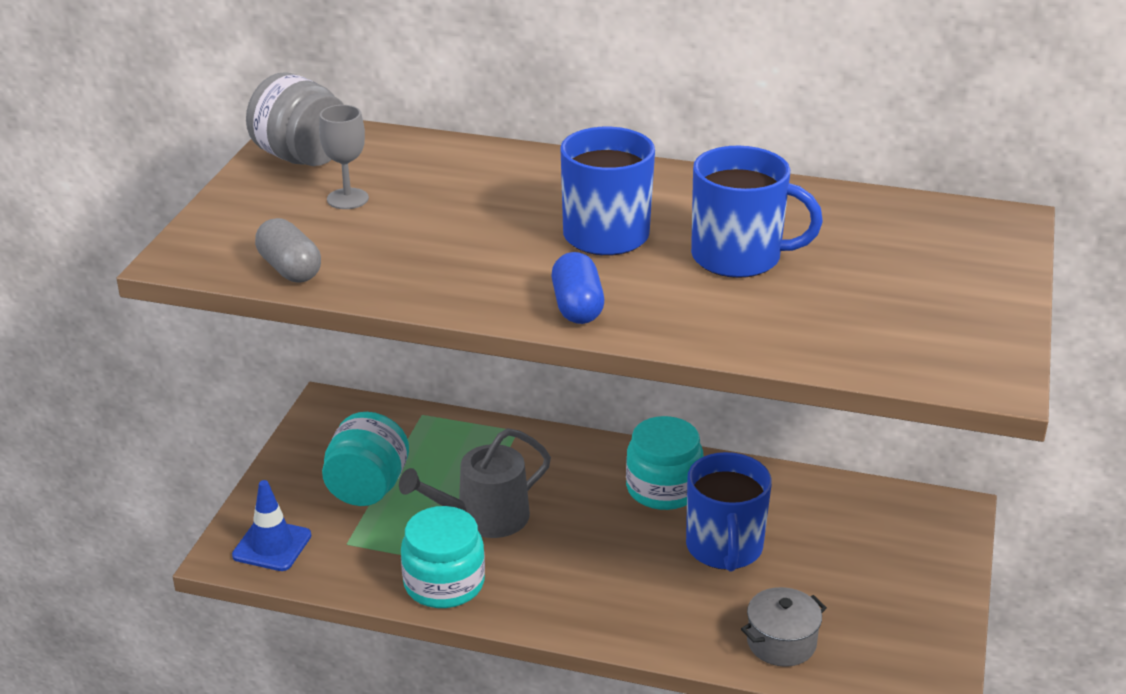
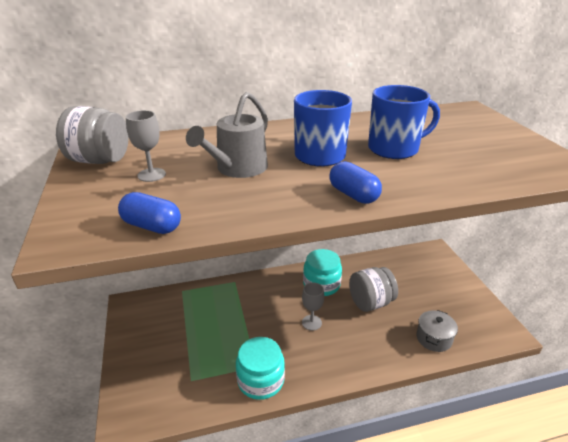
camera: 30 degrees left, 0 degrees up
(272, 545) = (147, 402): blue traffic cone -> none
(290, 269) = (152, 226): grey capsule -> blue capsule
(367, 489) = (181, 342): turquoise jar -> none
(484, 518) = (253, 333): grey watering can -> grey watering can (238, 168)
(591, 539) = (311, 322): none -> grey goblet
(724, 548) = (370, 302): blue mug -> grey jar

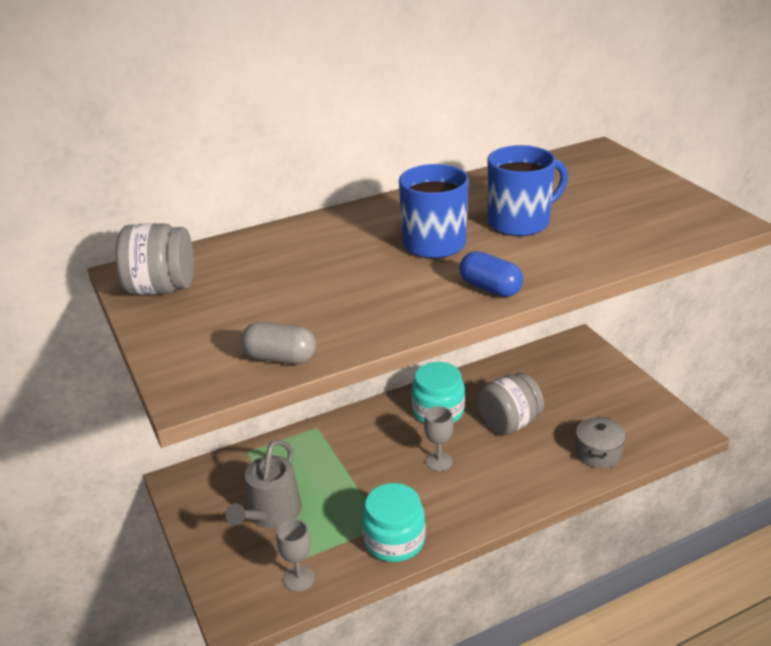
camera: 10 degrees left, 0 degrees up
(151, 175) = (240, 298): grey goblet -> grey goblet (299, 579)
(152, 226) = (280, 358): blue capsule -> grey capsule
(238, 168) = (342, 275): grey watering can -> grey watering can (271, 513)

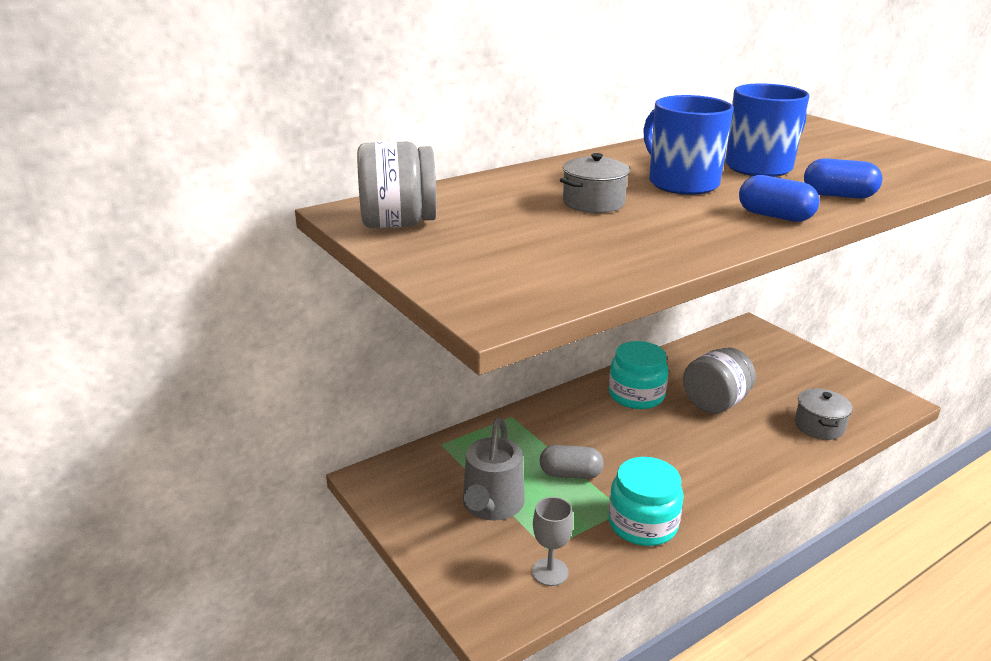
camera: 10 degrees left, 5 degrees down
(280, 358) = (585, 279): grey capsule -> grey capsule (570, 474)
(339, 267) = (593, 203): none -> grey pot
(439, 461) = (657, 442): grey goblet -> none
(568, 263) = (838, 195): none -> blue capsule

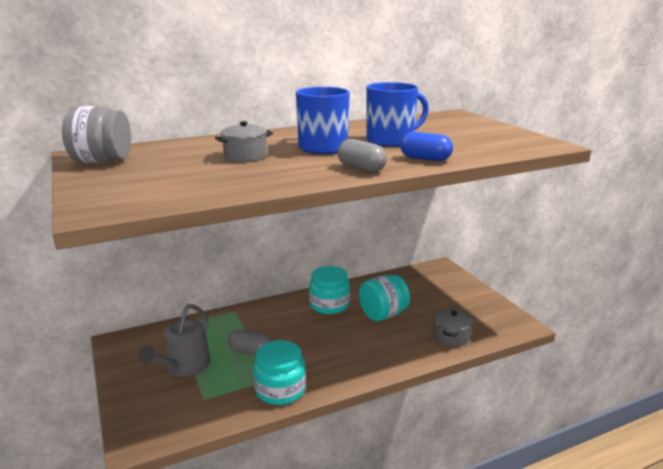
camera: 10 degrees right, 5 degrees down
(550, 572) = (195, 414): grey goblet -> none
(715, 403) = (383, 314): grey jar -> turquoise jar
(775, 216) = (361, 168): blue capsule -> grey capsule

